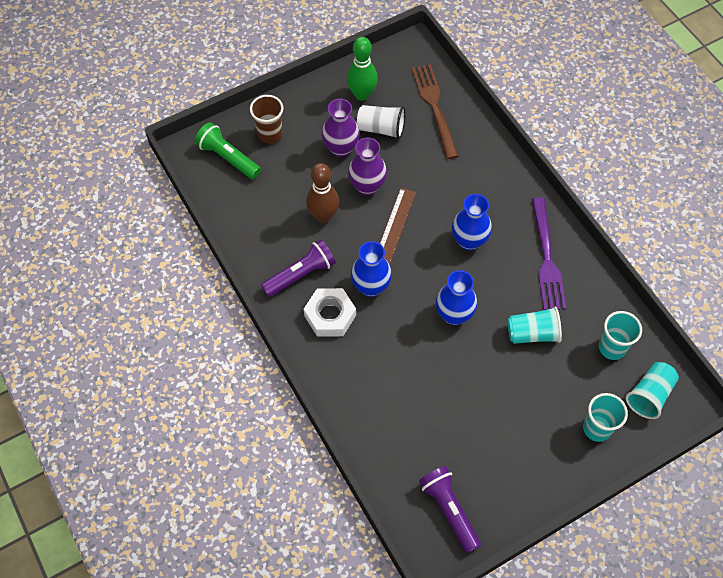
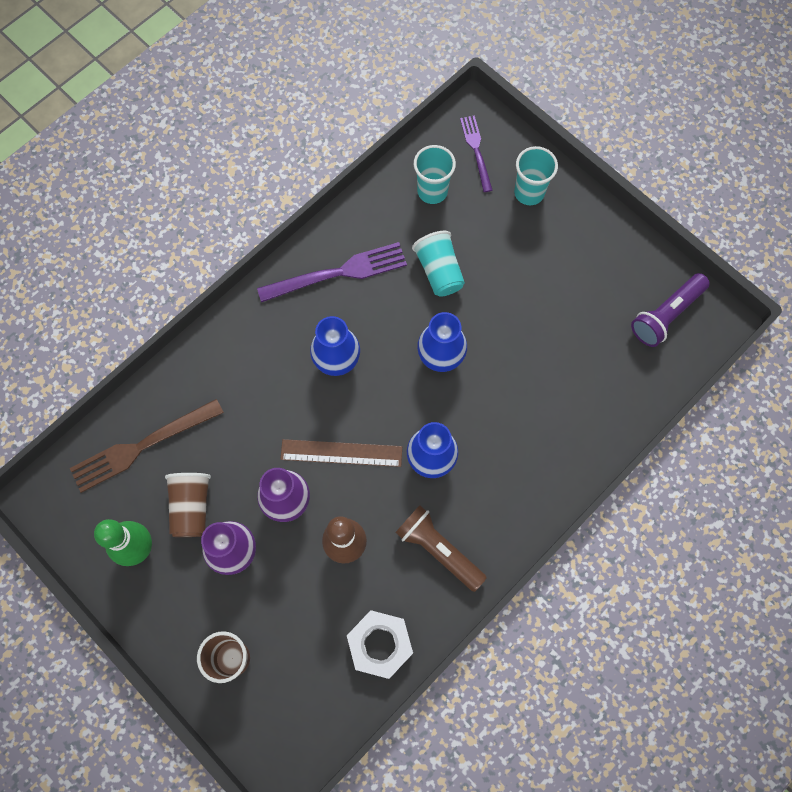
camera: 105 degrees left, 10 degrees up
(228, 158) = (285, 706): green flashlight -> none
(301, 274) = (438, 549): purple flashlight -> brown flashlight
(330, 316) = (484, 498): white nut -> white nut (380, 645)
(381, 129) = (191, 507): white cup -> brown cup
(649, 395) = (476, 150): turquoise cup -> purple fork

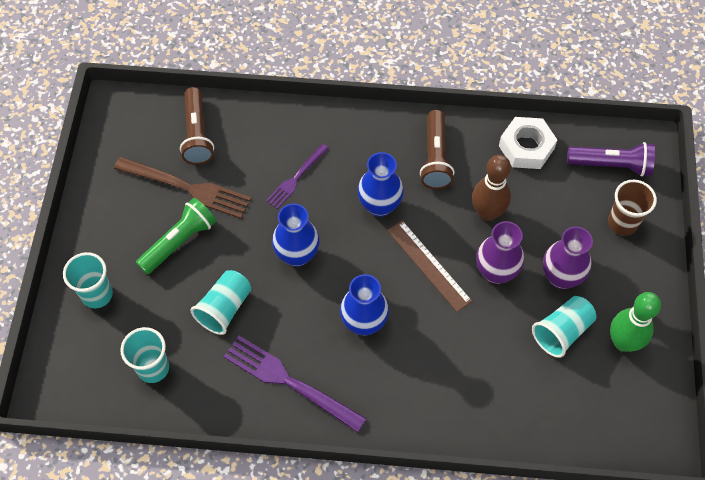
camera: 130 degrees left, 10 degrees down
(141, 447) = (558, 407): brown fork -> brown fork (188, 188)
(191, 507) = (562, 332): brown cup -> turquoise cup
(476, 150) = (84, 364): purple fork -> purple fork (296, 179)
(528, 279) = (179, 242): none -> green flashlight
(630, 365) = (197, 134): none -> brown flashlight
(666, 315) = (136, 137): purple flashlight -> purple flashlight (611, 165)

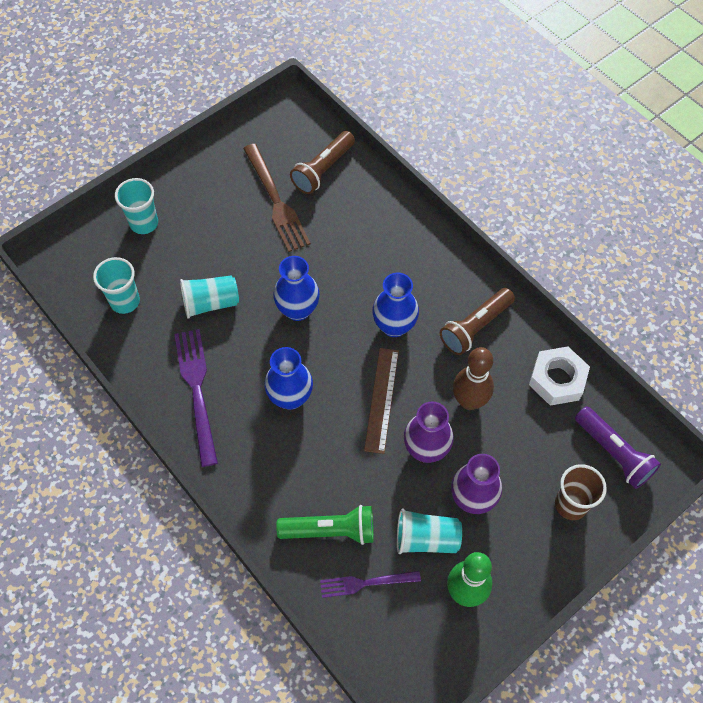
camera: 45 degrees right, 0 degrees up
(179, 242) = (231, 233): green flashlight -> green flashlight (330, 531)
(296, 179) = (356, 256): purple fork -> purple fork (365, 583)

